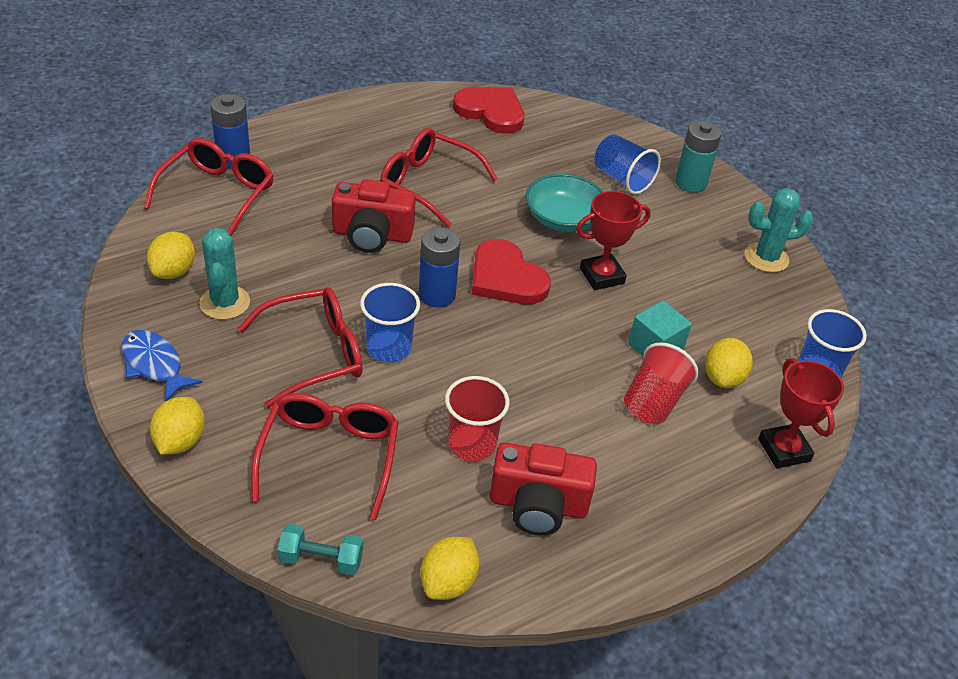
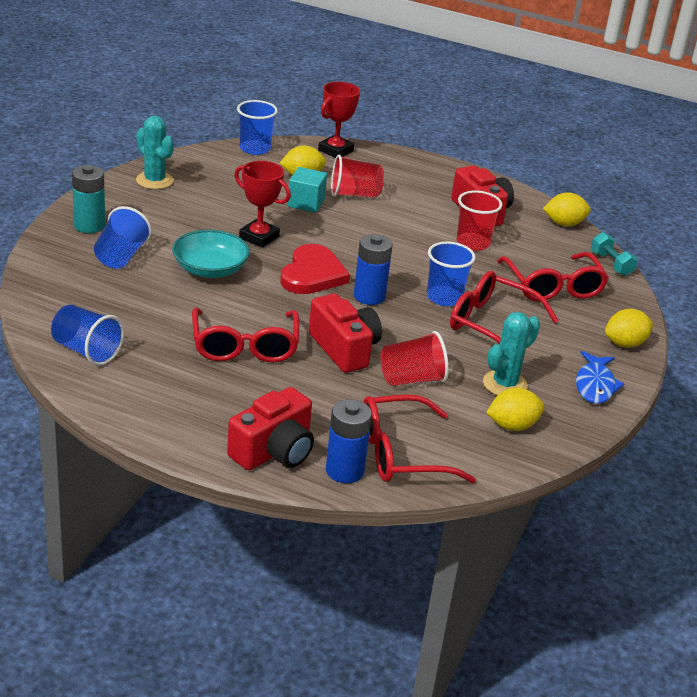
camera: 125 degrees left, 10 degrees down
(290, 139) = (274, 451): none -> red camera
(293, 250) = (411, 379): none -> red cup
(329, 457) = (553, 286): red glasses -> red glasses turned 75 degrees counterclockwise
(491, 112) = (86, 351): red heart -> blue cup

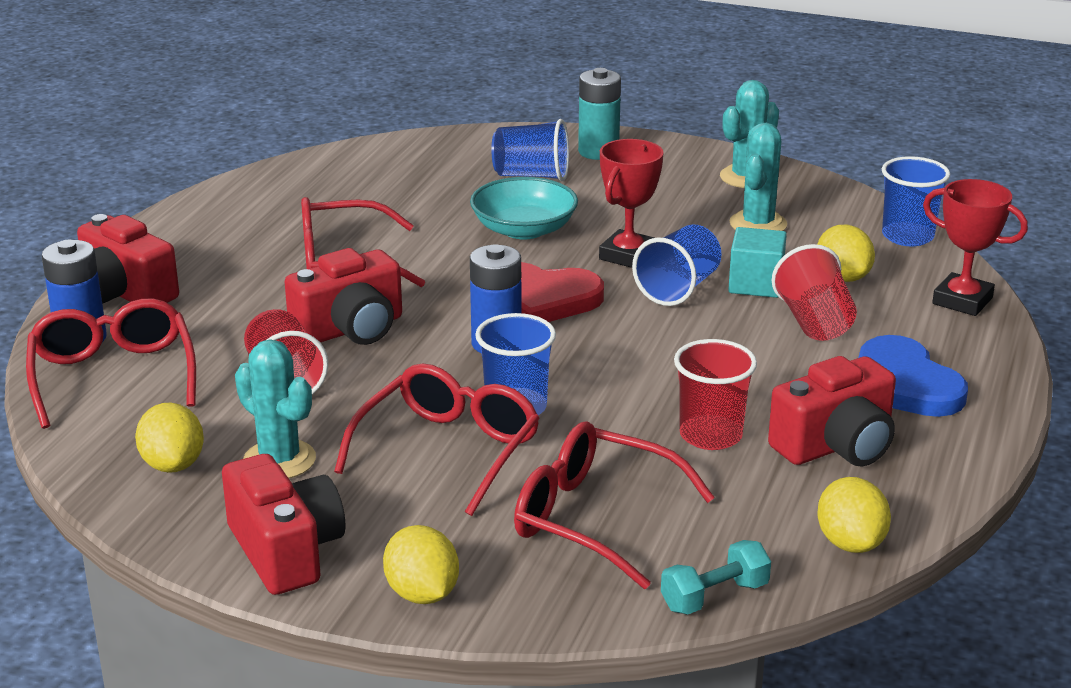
camera: 90 degrees right, 5 degrees down
(86, 351) = (316, 178): blue cup -> blue cup (678, 288)
(225, 189) = (758, 224): none -> turquoise cactus
(422, 183) = (903, 384): none -> blue heart
(553, 286) = (595, 519): red glasses -> red glasses turned 45 degrees clockwise
(595, 385) = (286, 550): blue fish -> red camera

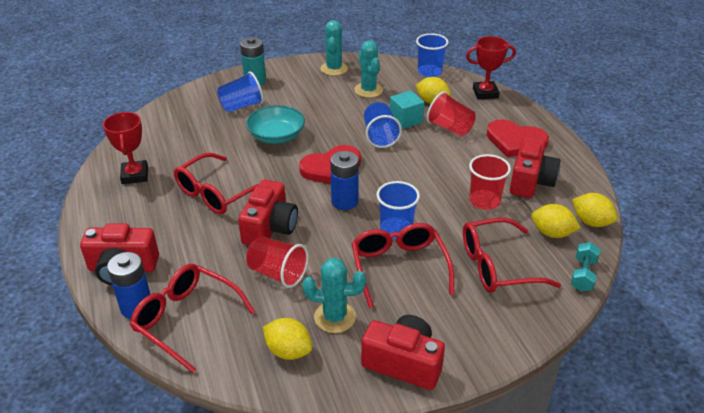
camera: 40 degrees left, 10 degrees up
(422, 594) = (486, 346): yellow lemon -> yellow lemon (552, 233)
(628, 255) = (338, 129): red trophy -> red trophy (135, 175)
(903, 384) = (515, 141): blue heart -> red heart

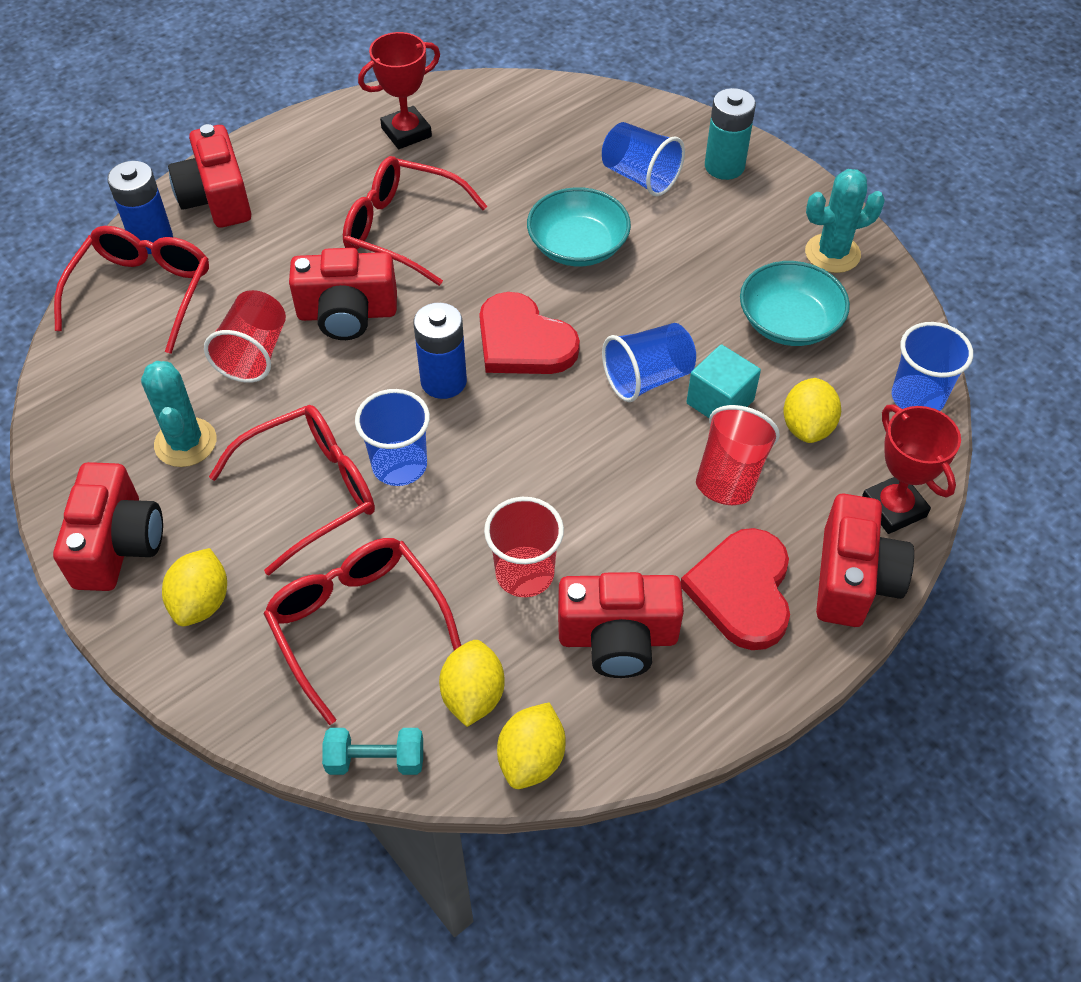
camera: 70 degrees right, 15 degrees up
(288, 351) = (112, 412): yellow lemon -> yellow lemon (201, 602)
(368, 90) = (789, 322): turquoise cactus -> turquoise bowl
(518, 112) = (853, 579): none -> red camera

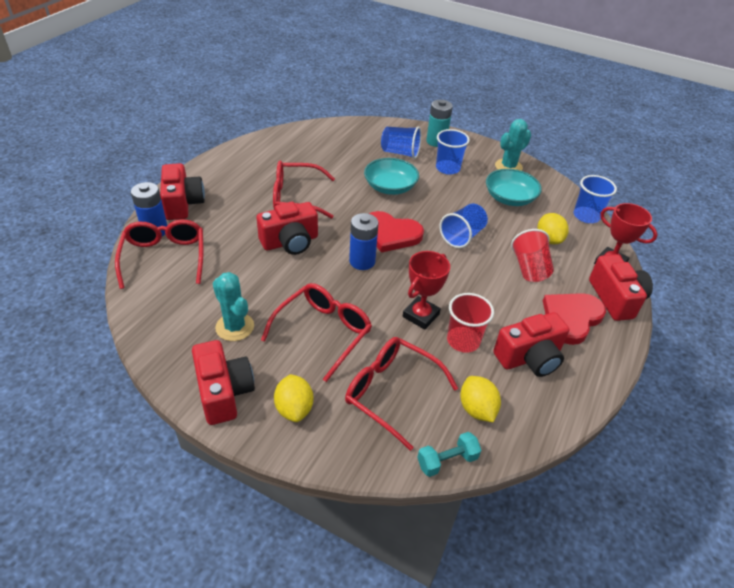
camera: 25 degrees left, 10 degrees down
(217, 198) = (183, 203): red camera -> red camera turned 150 degrees counterclockwise
(254, 354) = (249, 273): red cup -> none
(399, 465) = (364, 307): blue cup -> blue cup (447, 168)
(406, 132) = (271, 155): red trophy -> red trophy (421, 315)
(531, 758) = (527, 431): yellow lemon -> none
(720, 402) = (502, 238): turquoise cube -> none
(742, 591) = (571, 318): red heart -> red heart turned 60 degrees clockwise

